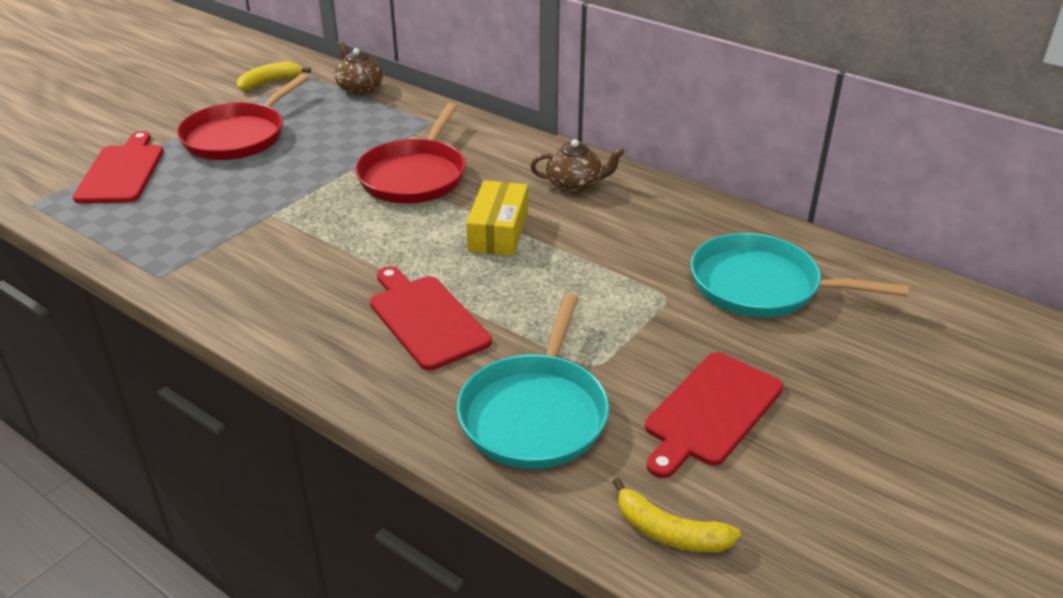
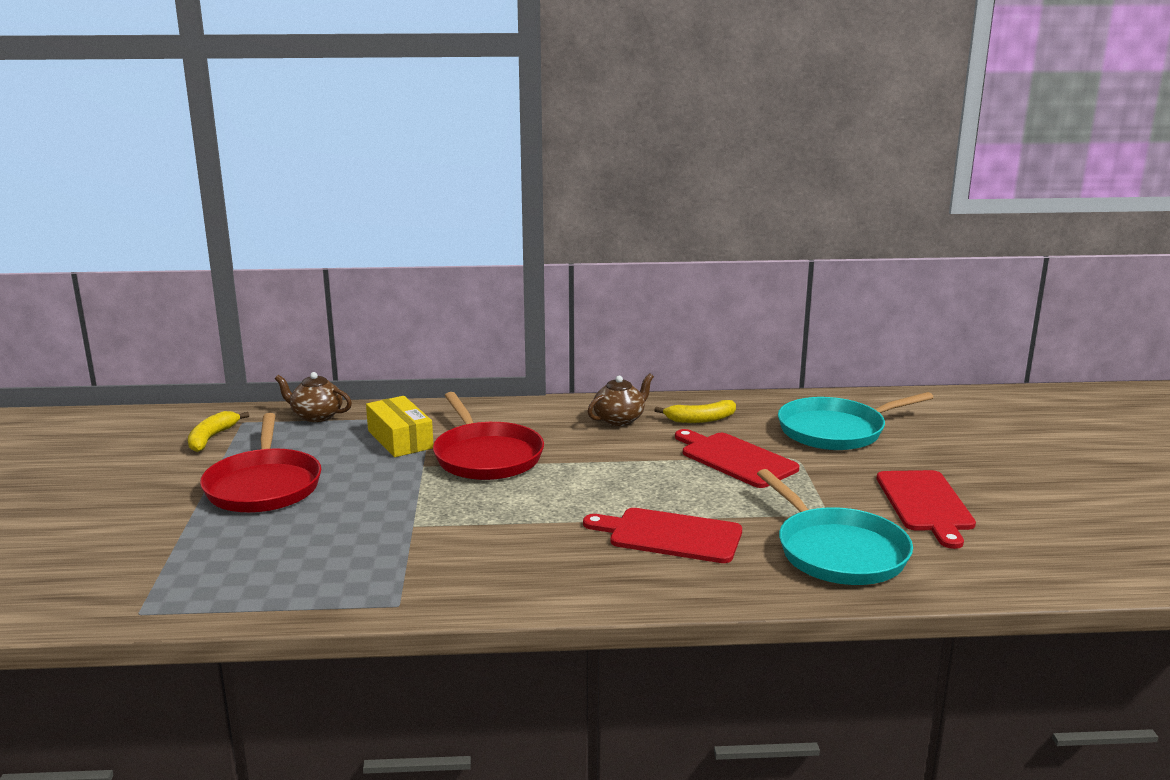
camera: 40 degrees left, 15 degrees down
(122, 172) = (192, 552): red cutting board -> red cutting board (735, 459)
(498, 231) = (619, 466): yellow box -> yellow box (400, 439)
(669, 532) = (1010, 569): yellow banana -> yellow banana (700, 419)

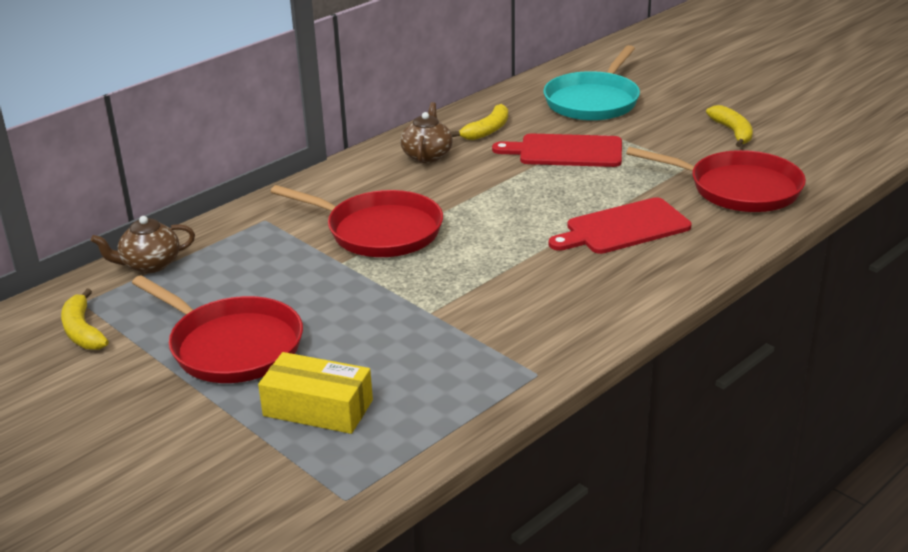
camera: 40 degrees left, 10 degrees up
(400, 439) = (275, 250): yellow box -> yellow box (318, 408)
(838, 552) = (739, 189): turquoise pan -> red pan
(925, 504) = (732, 132): red cutting board -> yellow banana

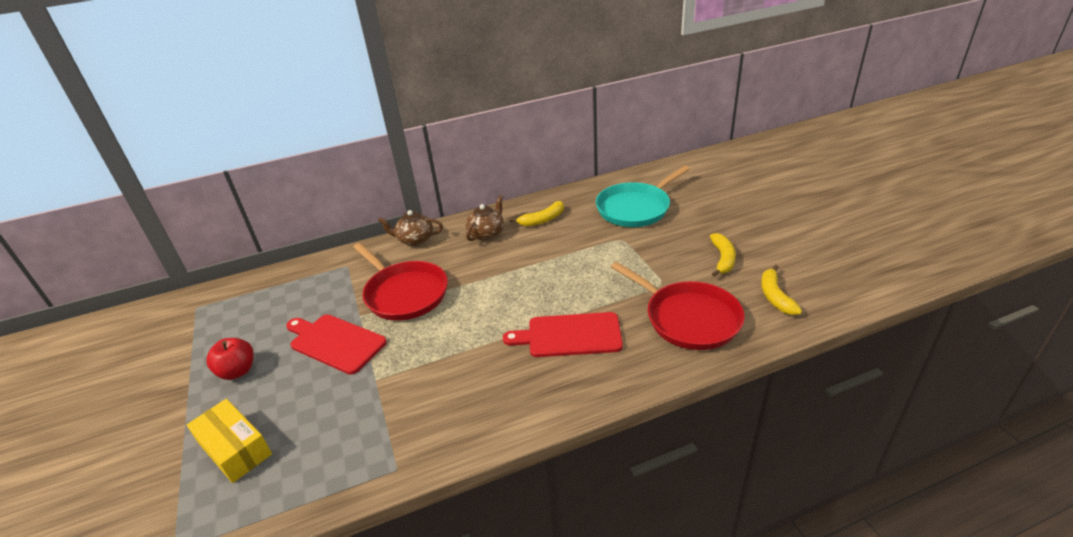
camera: 25 degrees right, 5 degrees up
(83, 331) = (175, 331): yellow banana -> yellow banana (775, 296)
(150, 264) = (255, 286): brown teapot -> brown teapot (415, 240)
(232, 346) = (237, 371): red pan -> red apple
(565, 151) = (582, 250): red cutting board -> red cutting board (335, 342)

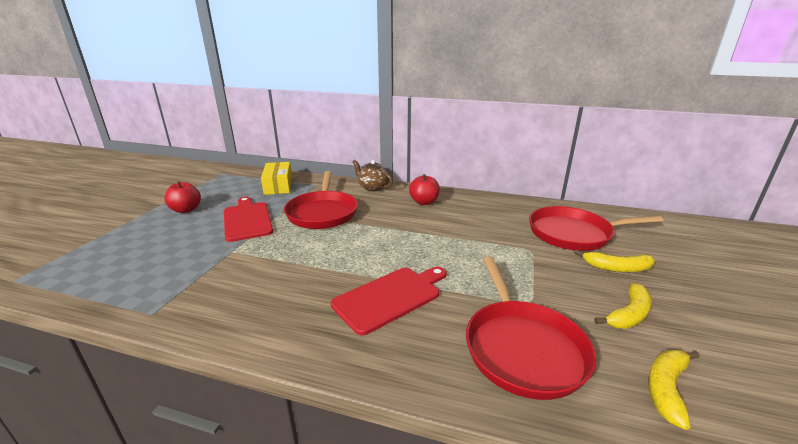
camera: 35 degrees right, 10 degrees down
(235, 449) = (119, 246): yellow box -> yellow box (278, 185)
(487, 233) = (424, 202): brown teapot -> red apple
(542, 220) = (477, 210): yellow banana -> yellow banana (617, 268)
(569, 335) = (390, 297): red cutting board -> red cutting board turned 105 degrees clockwise
(635, 208) = (573, 234): turquoise pan -> red pan

